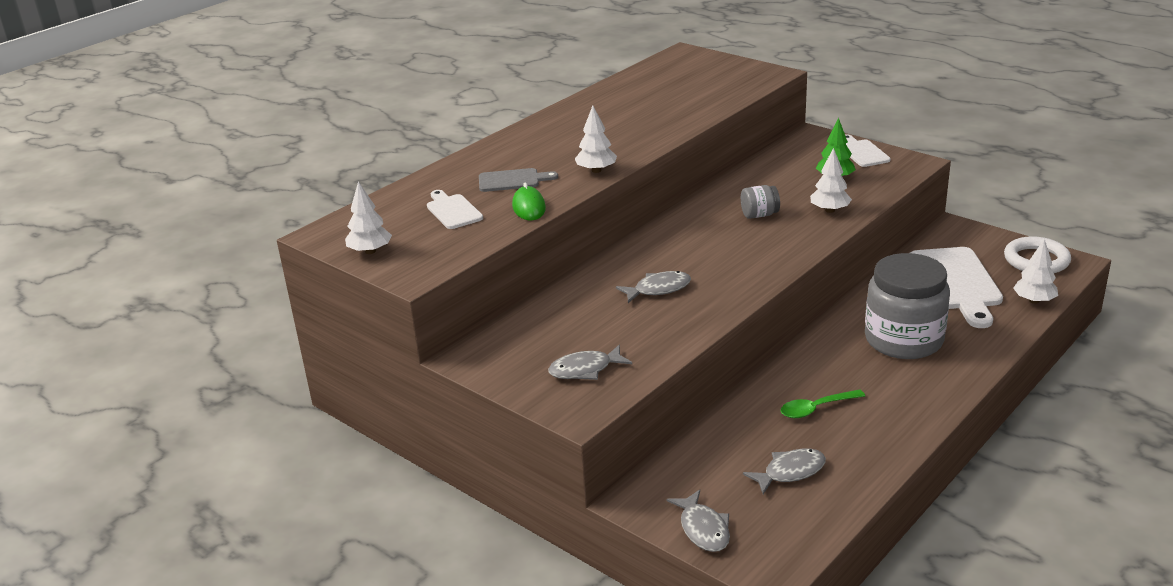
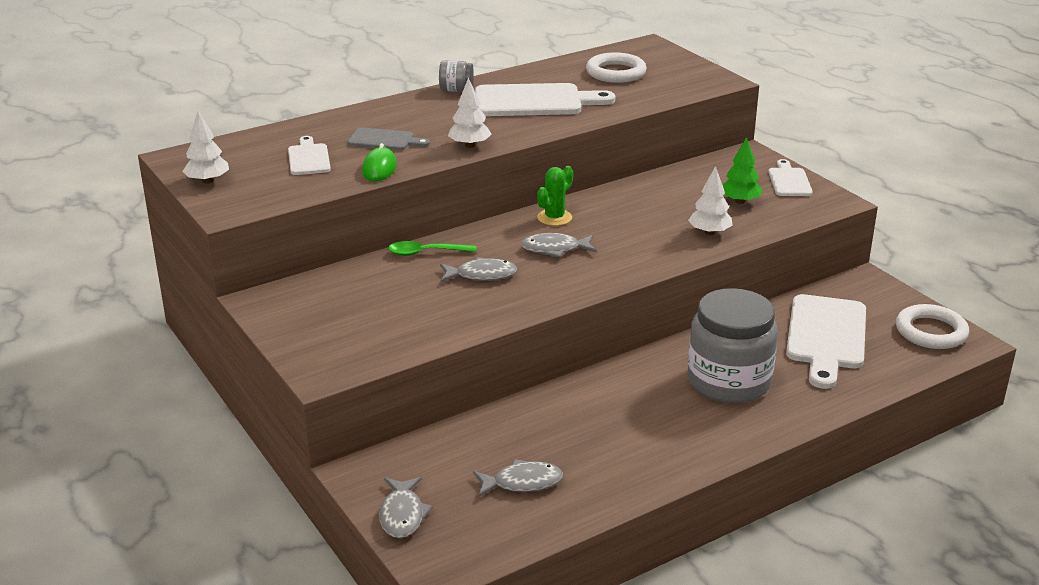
camera: 15 degrees right, 0 degrees up
(585, 370) = (357, 335): grey fish -> grey fish (554, 249)
(622, 120) = (534, 101): none -> white cutting board
(675, 82) = (616, 73): none -> white ring
(685, 224) = (554, 218): none -> green cactus
(759, 215) = (635, 223): grey jar -> grey jar (456, 90)
(816, 409) = (591, 428): green spoon -> green spoon (426, 253)
(1034, 301) = (897, 372): white tree -> none

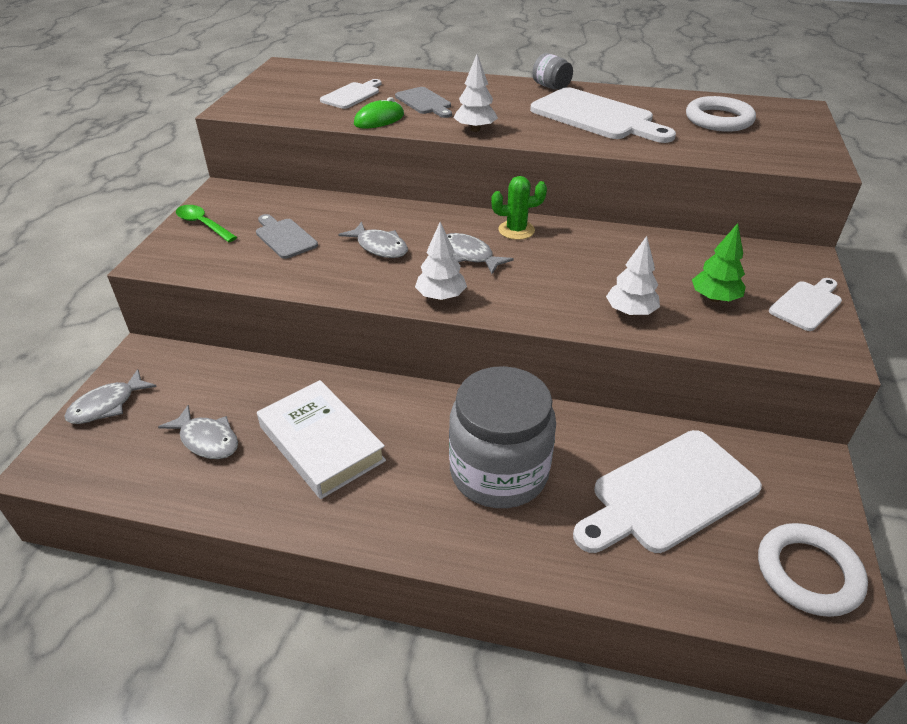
camera: 45 degrees right, 10 degrees up
(208, 181) = (267, 86): white tree -> white tree (441, 297)
(394, 305) = (284, 237): none -> grey cutting board
(426, 253) = (376, 210): green spoon -> green spoon (203, 224)
(601, 435) = (321, 443): none -> white book

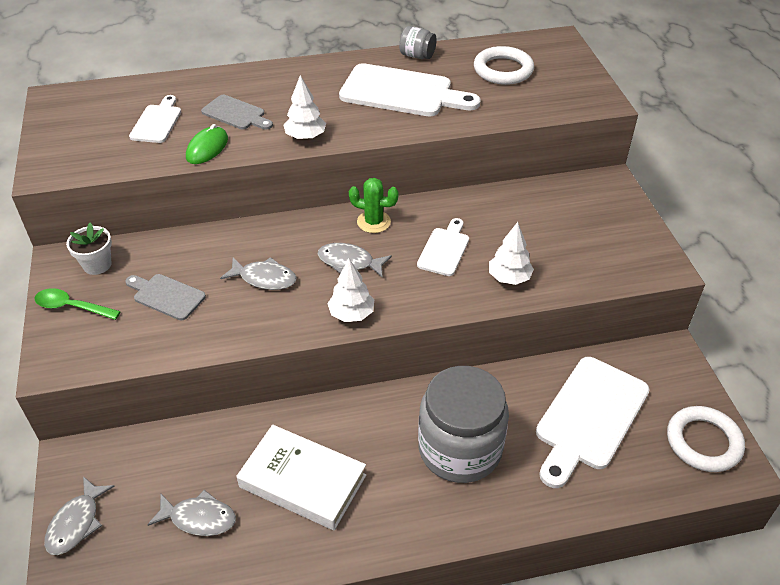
camera: 25 degrees left, 5 degrees up
(247, 201) = (97, 265): none -> white flower pot
(516, 230) = (373, 222): green cactus -> green cactus turned 45 degrees clockwise
(551, 87) = (341, 63): grey jar -> grey jar (417, 56)
(714, 298) = (563, 243): green tree -> none
(806, 304) = (629, 227): white cutting board -> white cutting board (444, 249)

